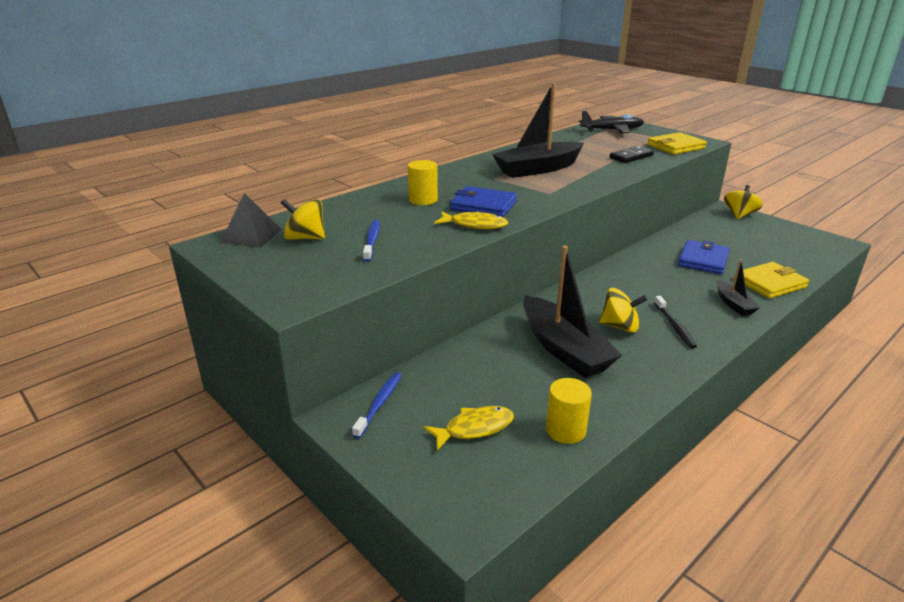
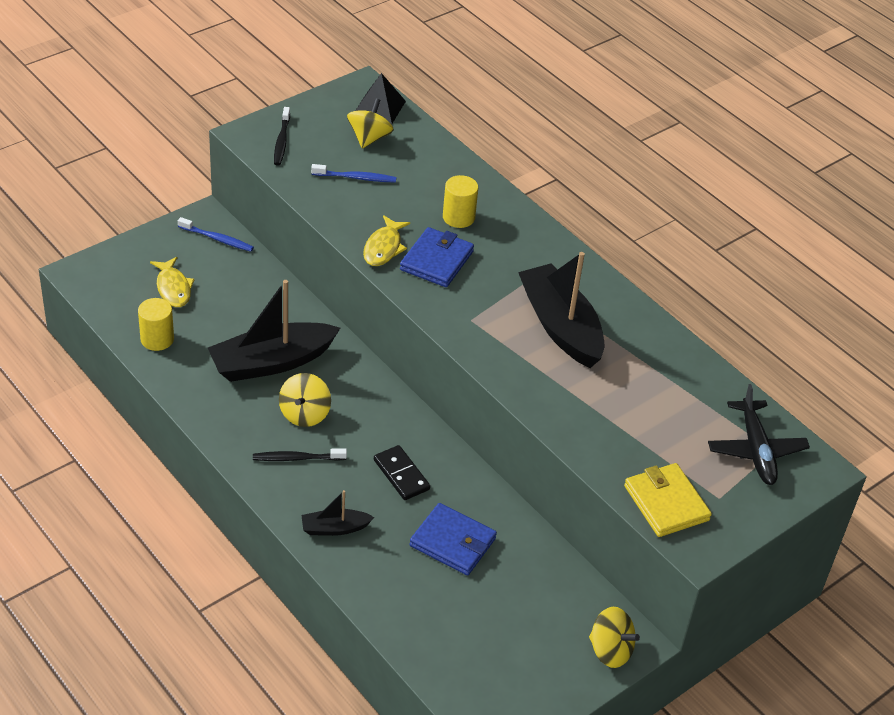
camera: 90 degrees right, 15 degrees up
(307, 281) = (281, 141): none -> black toothbrush
(631, 157) = (613, 434): black domino -> black domino (401, 475)
(769, 283) = (380, 587): yellow wallet -> none

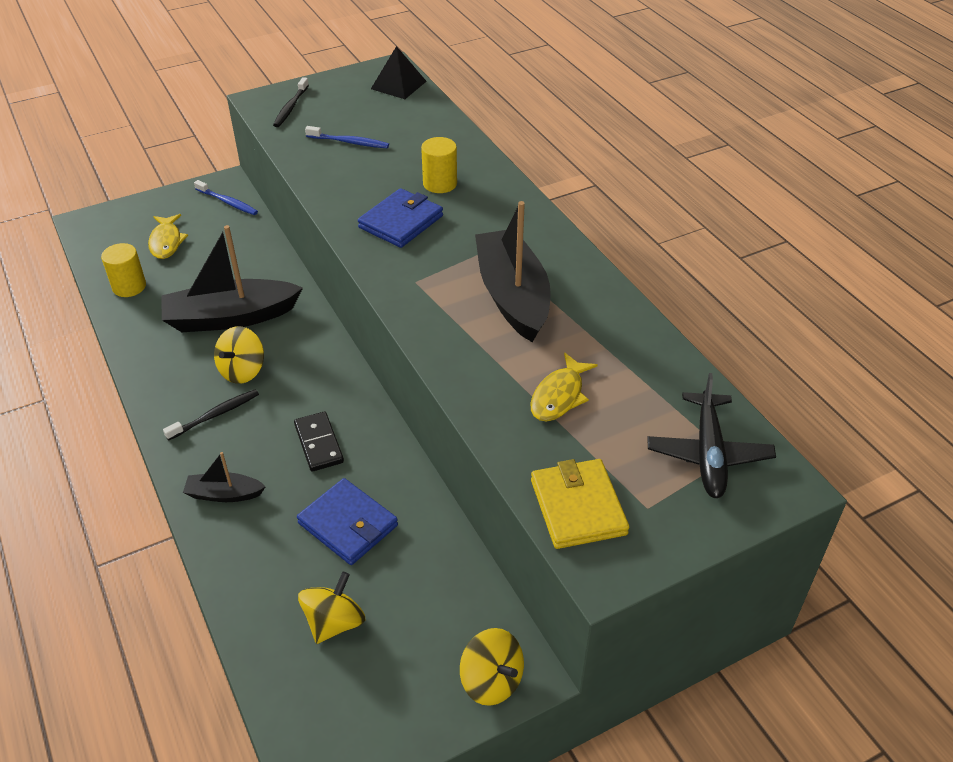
camera: 15 degrees right, 0 degrees up
(297, 458) = (215, 415): black toothbrush -> black toothbrush turned 135 degrees clockwise
(369, 138) = (377, 110): yellow spinning top -> yellow spinning top (334, 622)
(383, 248) = (350, 206): yellow fish -> yellow fish (559, 396)

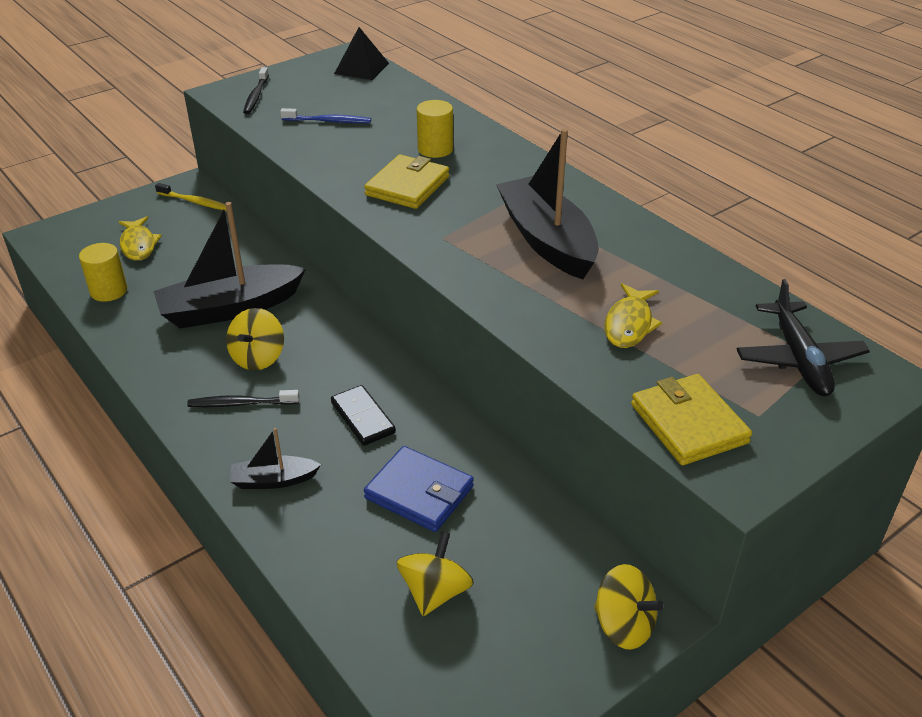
camera: 10 degrees left, 5 degrees down
(215, 415) = (241, 403): black toothbrush -> black toothbrush turned 135 degrees counterclockwise
(228, 202) = (195, 202): blue toothbrush -> yellow toothbrush
(401, 222) = (407, 186): blue wallet -> yellow wallet

